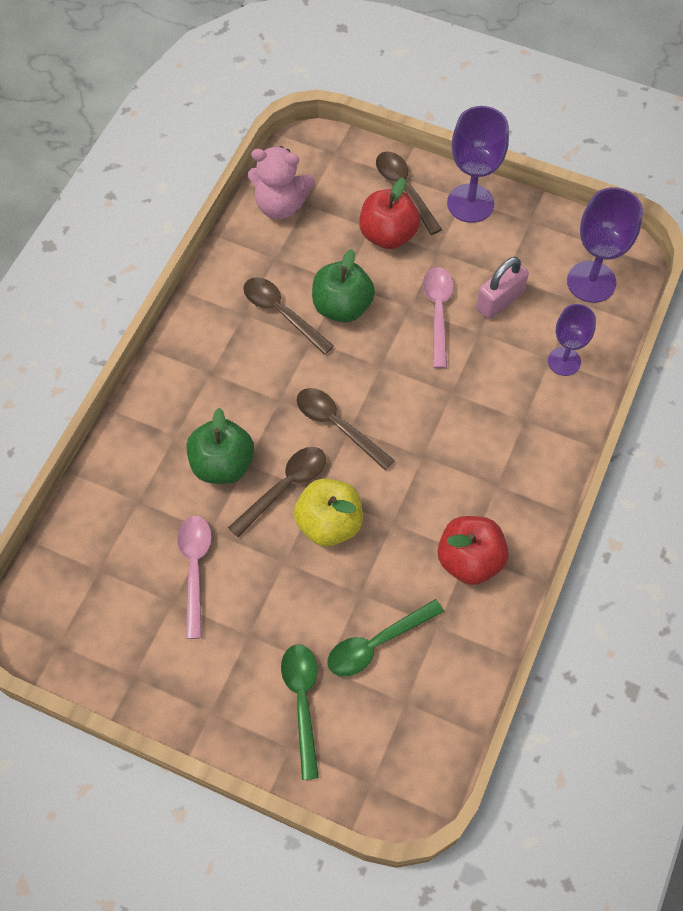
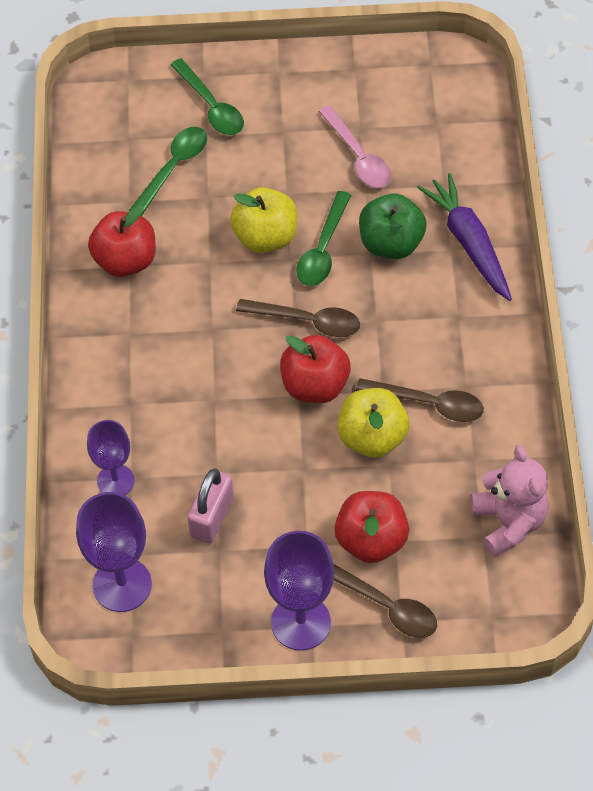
camera: 155 degrees right, 5 degrees down
(156, 433) = (469, 243): none -> purple carrot
(281, 205) = (509, 522): pink teddy bear -> pink teddy bear turned 90 degrees clockwise
(285, 487) = (323, 249): brown spoon -> green spoon
(342, 307) = (372, 437): green apple -> yellow apple
(363, 367) = (315, 385): none -> red apple
(438, 312) = (270, 476): pink spoon -> none

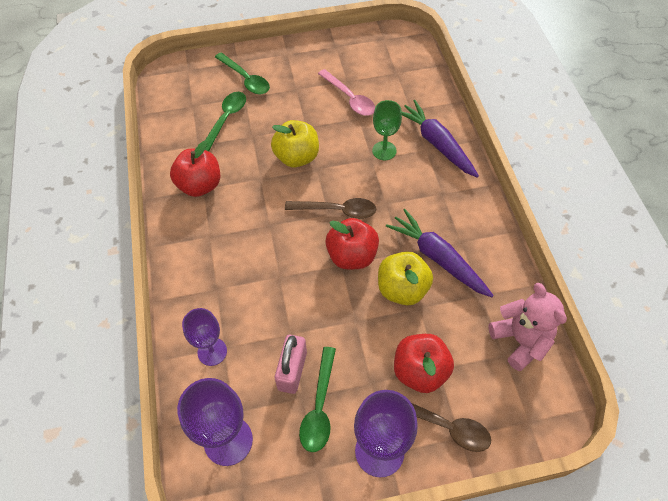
camera: 10 degrees left, 0 degrees up
(323, 249) = (338, 160): green spoon -> green spoon (319, 407)
(391, 244) = (384, 151): green apple -> green goblet
(429, 404) = (438, 258): brown spoon -> purple carrot

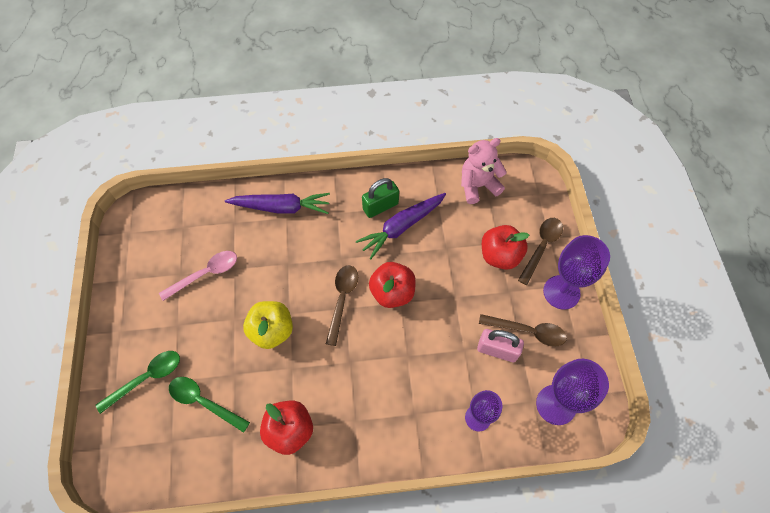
camera: 85 degrees left, 5 degrees up
(319, 407) = (528, 331): green spoon -> brown spoon
(384, 151) = (280, 251): green goblet -> none
(402, 289) = (428, 257): yellow apple -> none
(437, 144) = (281, 207): purple carrot -> purple carrot turned 150 degrees counterclockwise
(461, 234) = (380, 206): none -> green padlock

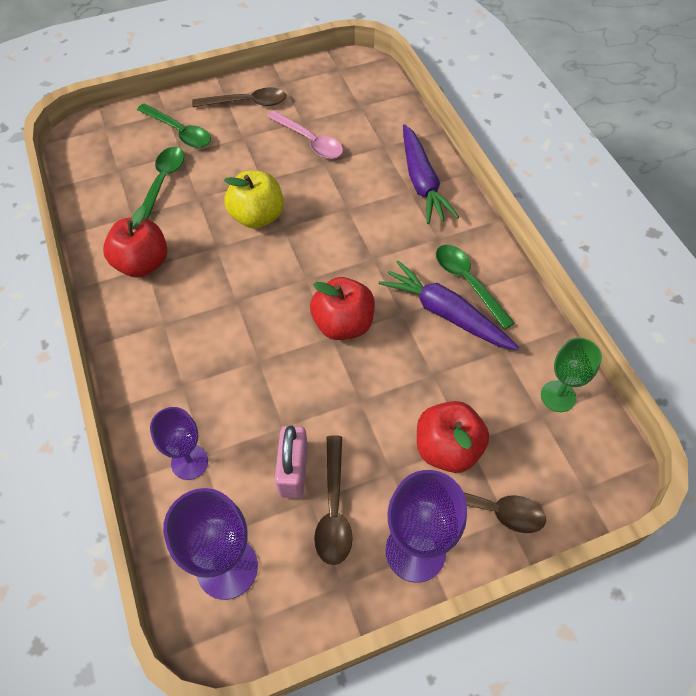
camera: 75 degrees right, 5 degrees down
(342, 299) = (317, 273): brown spoon -> brown spoon (247, 103)
(380, 206) = (467, 282): green padlock -> green spoon
(478, 186) = (558, 396): pink teddy bear -> green goblet

